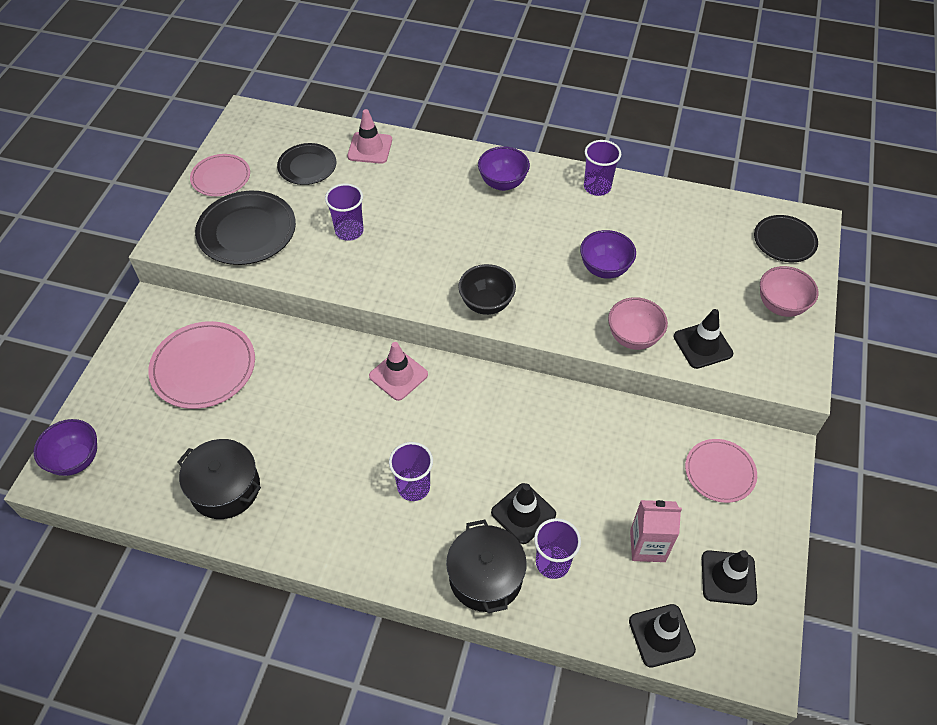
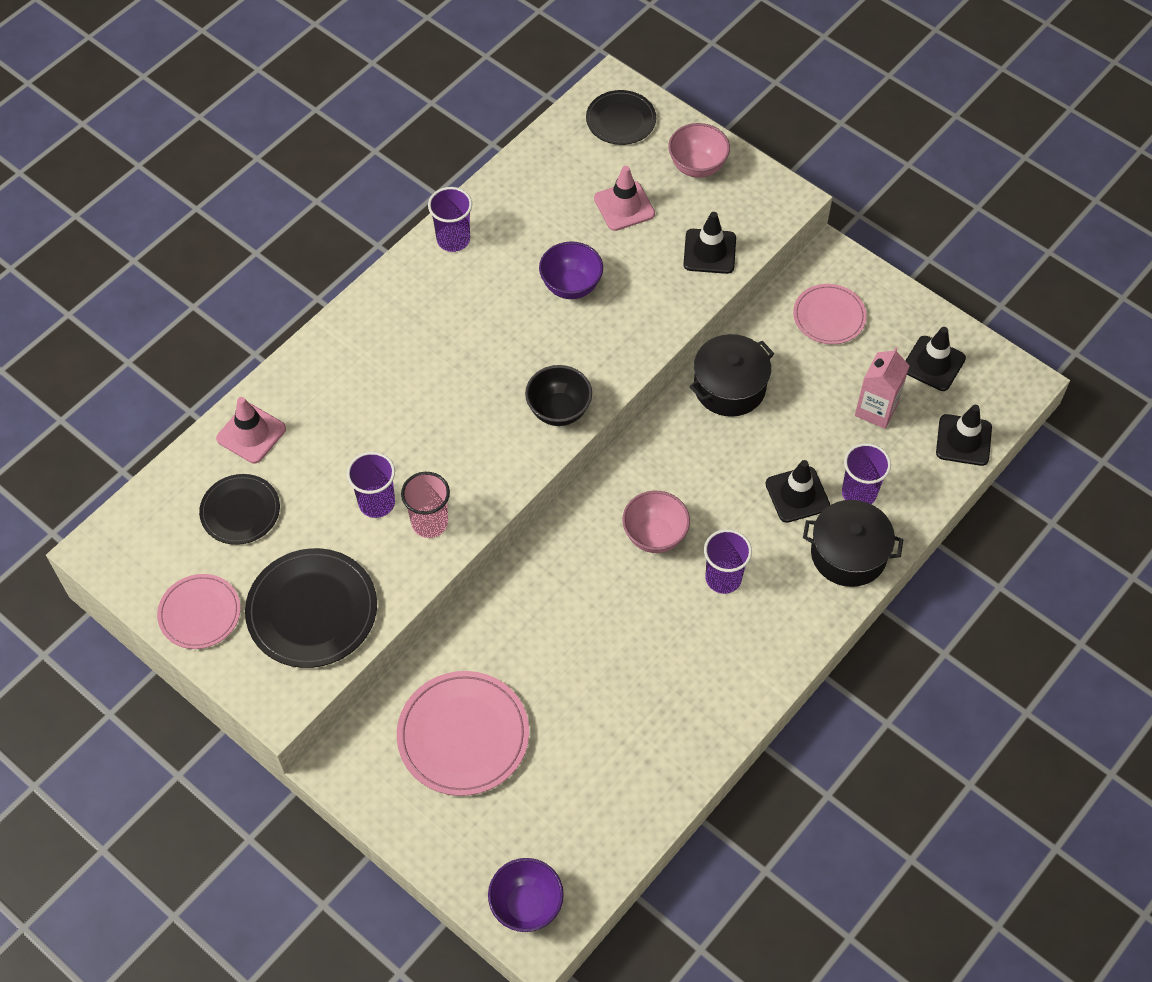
camera: 65 degrees left, 5 degrees up
(225, 488) = (640, 757): black pot -> black pot (729, 387)
(347, 266) = (429, 522): none -> pink cup
(398, 375) = (579, 541): pink traffic cone -> pink traffic cone (624, 206)
(503, 183) = (393, 323): purple bowl -> none
(633, 338) = (671, 303): pink bowl -> pink bowl (655, 535)

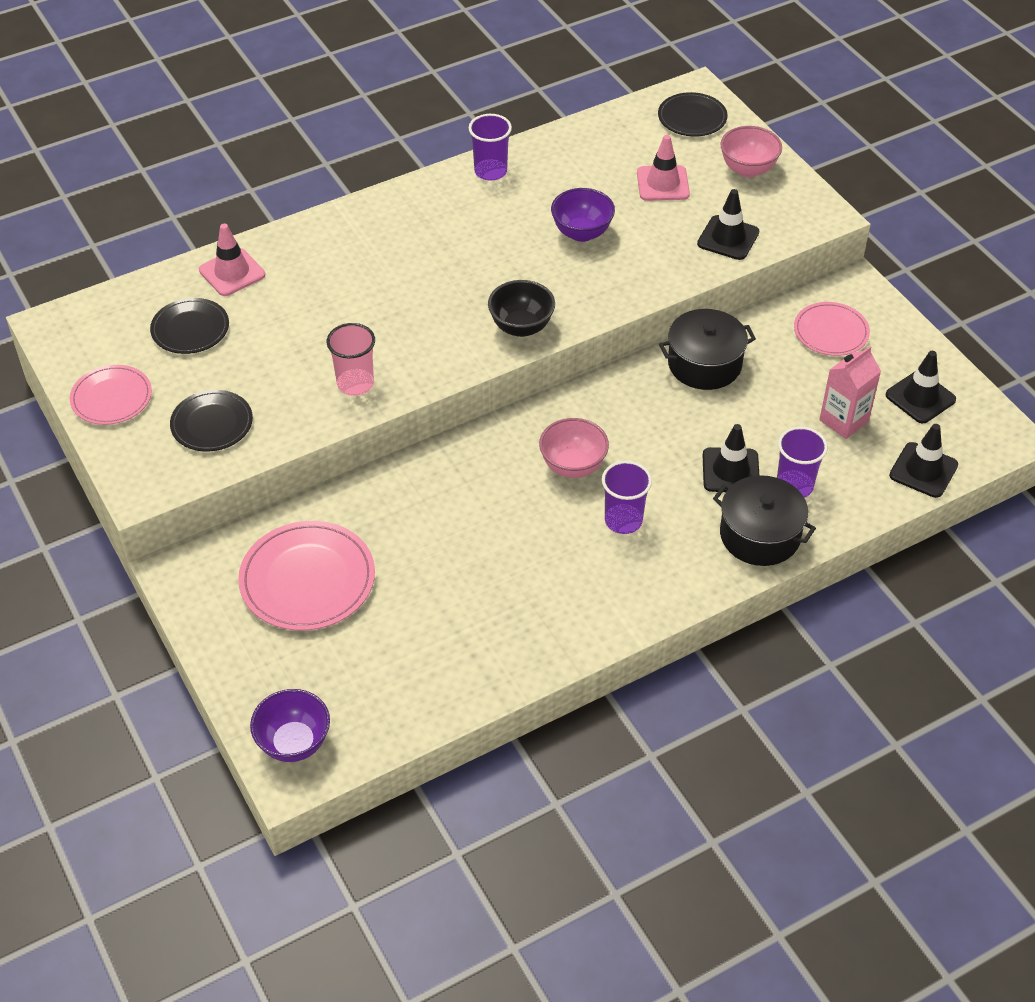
camera: 20 degrees right, 10 degrees down
(312, 610) = (212, 423): black plate -> black plate, size x0.63
(376, 503) = (315, 355): purple cup -> none

